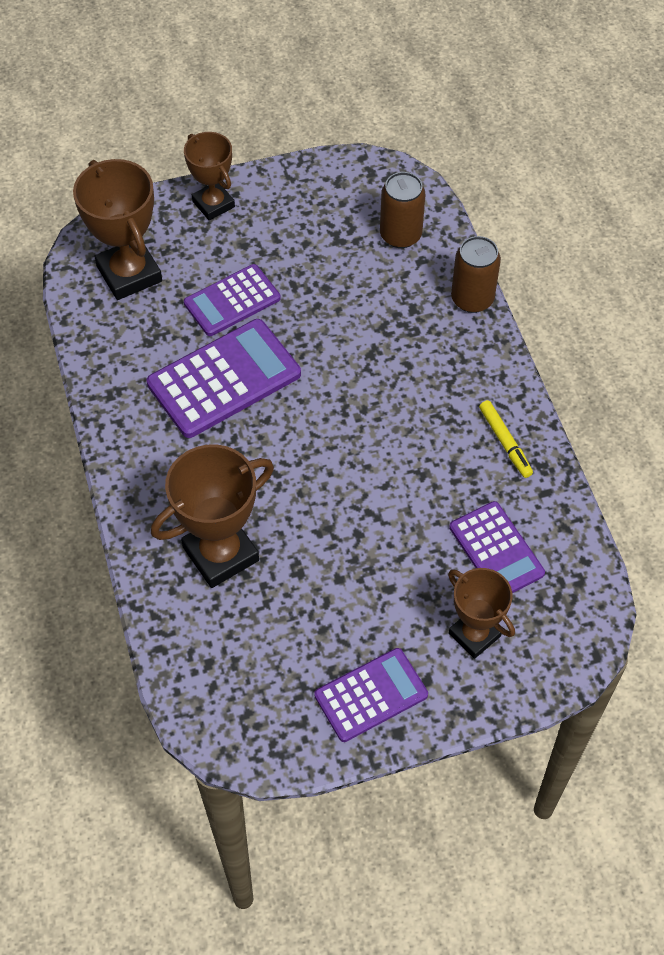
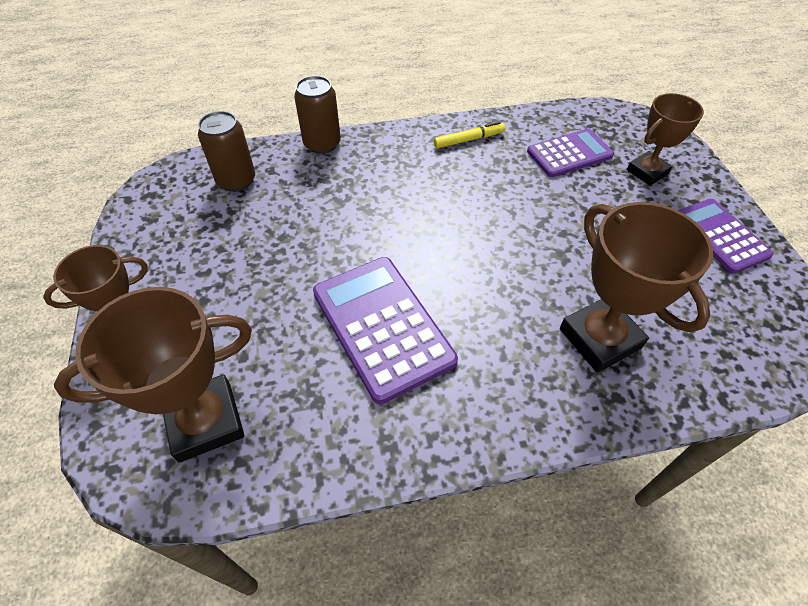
camera: 85 degrees left, 5 degrees down
(232, 301) = (278, 315): purple calculator -> none

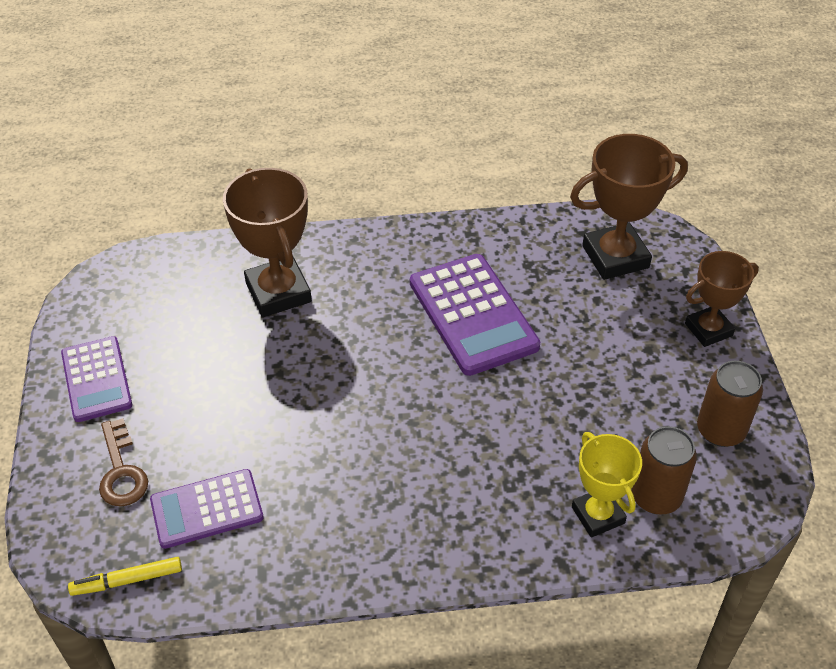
camera: 175 degrees left, 5 degrees down
(283, 167) = (598, 515): none -> yellow trophy
(322, 144) = (549, 554): brown can -> brown can (720, 430)
(469, 140) = (338, 546): yellow marker -> yellow marker (127, 580)
(647, 172) = (121, 471): brown trophy -> brown key

